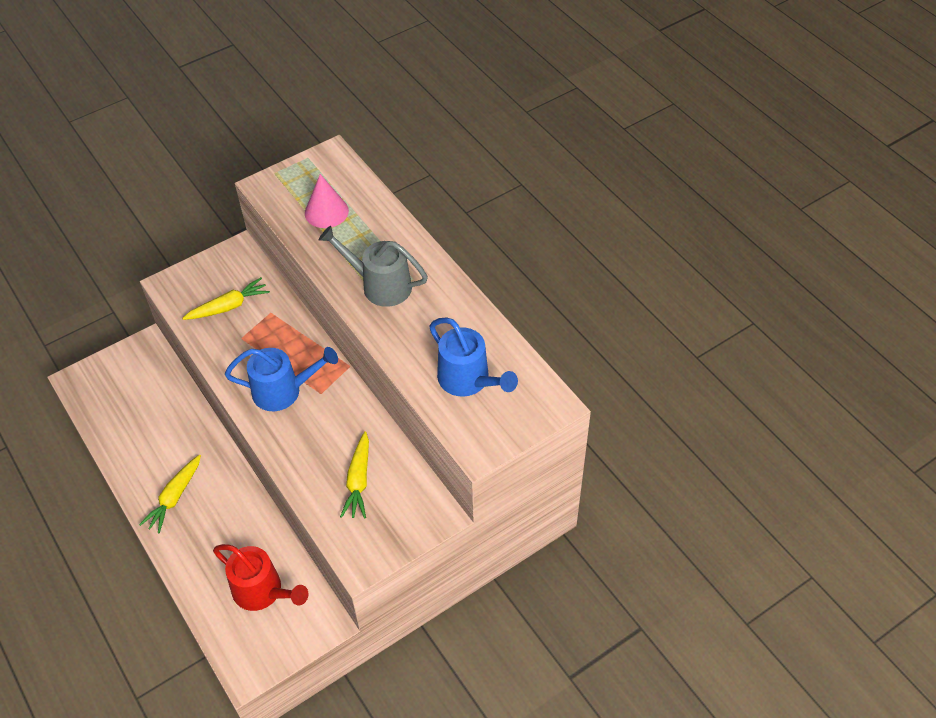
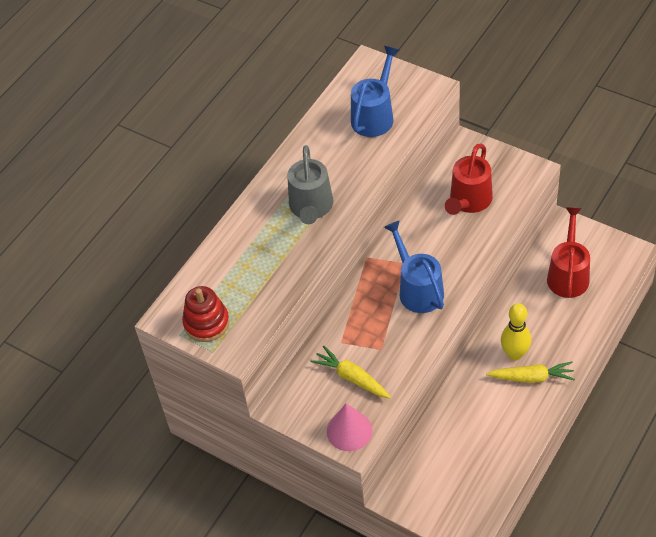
camera: 110 degrees left, 0 degrees up
(209, 495) = (515, 354): none -> yellow bowling pin
(306, 176) = (206, 323): none -> red stacking toy
(326, 212) = (245, 284): pink cone -> pink cone (349, 430)
(358, 481) = (468, 201): yellow carrot -> red watering can

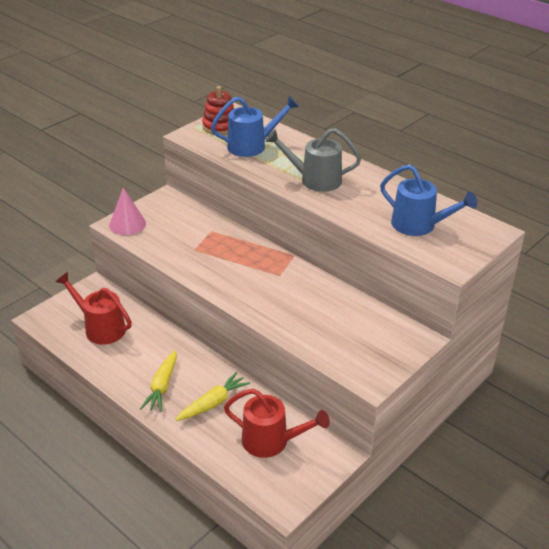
camera: 95 degrees right, 15 degrees down
(352, 378) = (174, 231): yellow carrot -> yellow carrot (213, 403)
(417, 289) = (247, 278): blue watering can -> blue watering can (252, 146)
(468, 201) = (340, 326): red watering can -> red watering can (100, 328)
(515, 354) = (192, 380): yellow bowling pin -> none

